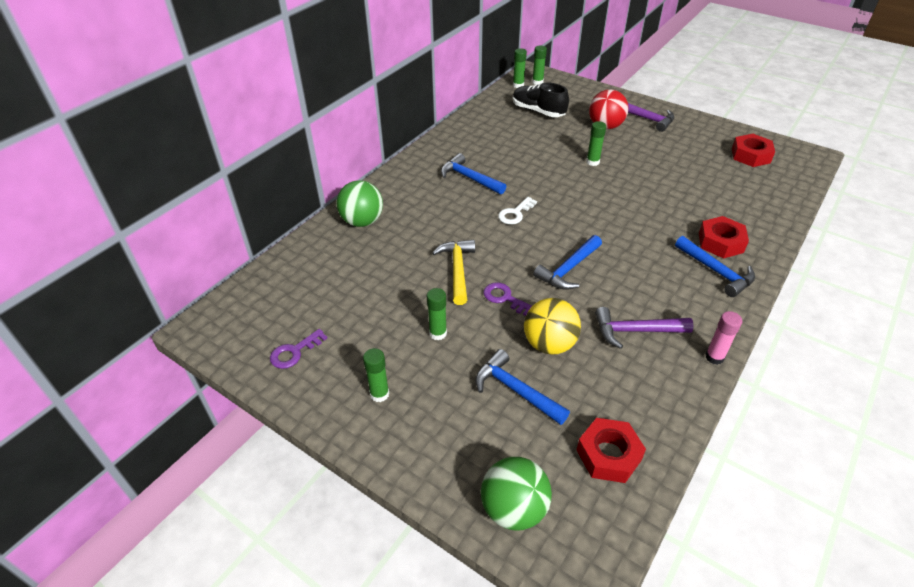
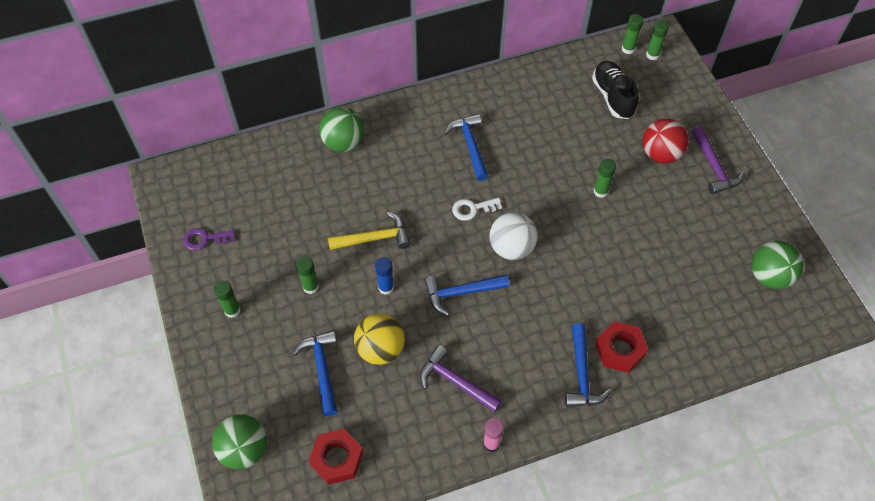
camera: 35 degrees right, 15 degrees up
(457, 270) = (374, 238): yellow hammer -> yellow hammer turned 45 degrees clockwise
(504, 298) = (386, 287): purple key -> blue glue stick
(571, 222) = (511, 247): none -> white ball
(750, 155) = (769, 276): red nut -> green ball

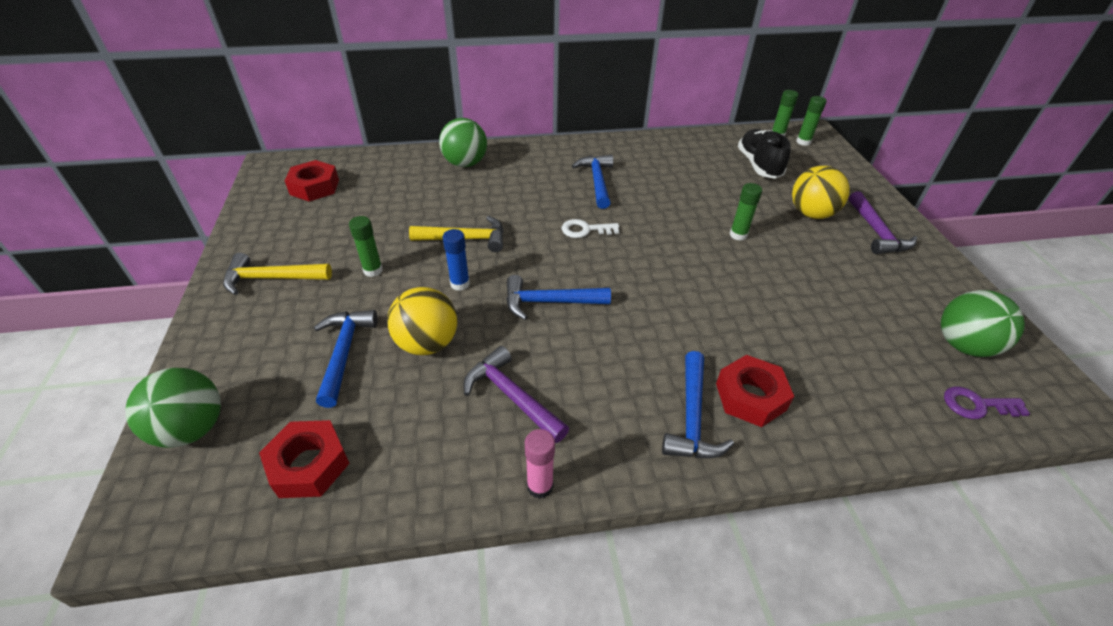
camera: 10 degrees right, 15 degrees down
(205, 239) = (282, 215): purple key -> purple key (977, 405)
(217, 199) = (314, 187): none -> red nut
(232, 310) = (272, 278): green glue stick -> yellow hammer
(511, 247) = (622, 269): white ball -> none
(660, 154) = (811, 213): red ball -> yellow ball

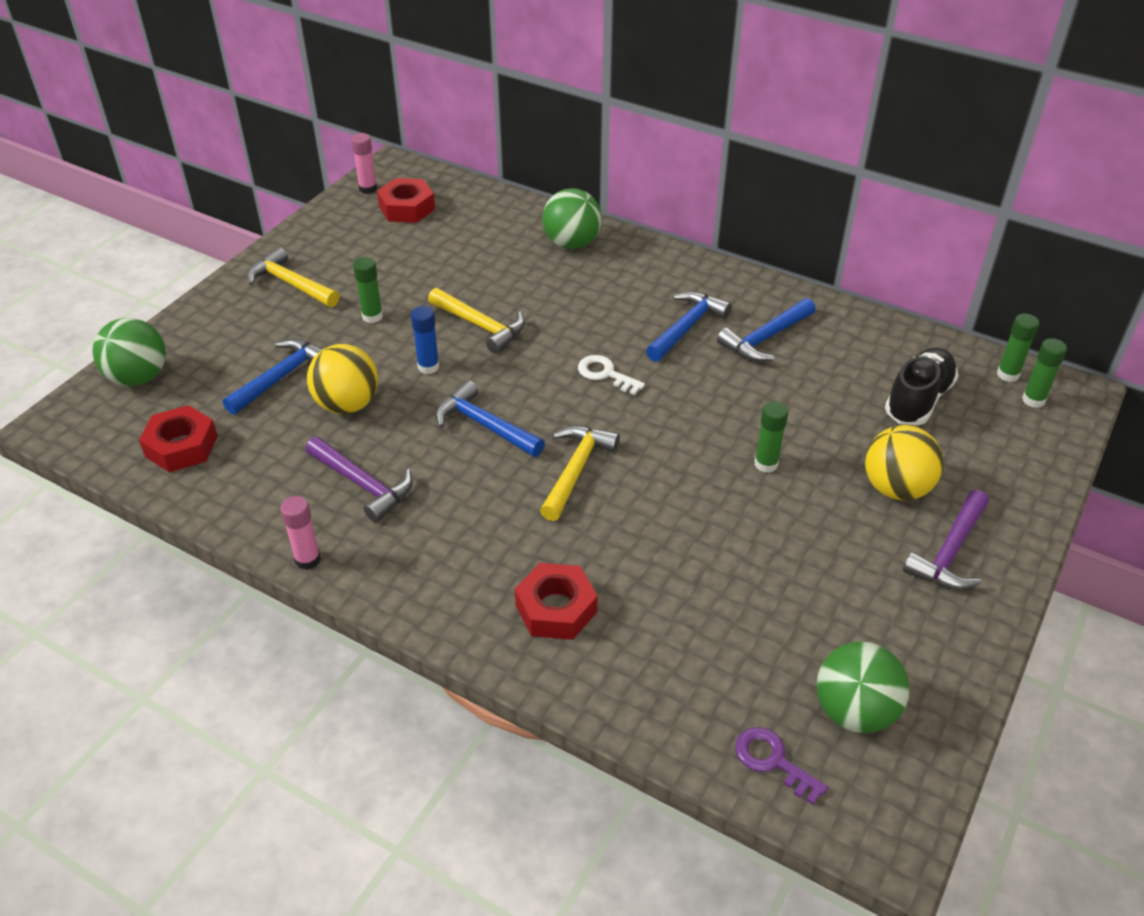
camera: 40 degrees right, 0 degrees up
(266, 186) = (368, 189): none -> pink glue stick
(512, 396) = (363, 484): purple hammer -> purple hammer turned 135 degrees clockwise
(644, 298) = (576, 470): none -> yellow hammer
(692, 417) = (482, 590): blue hammer -> blue hammer (765, 338)

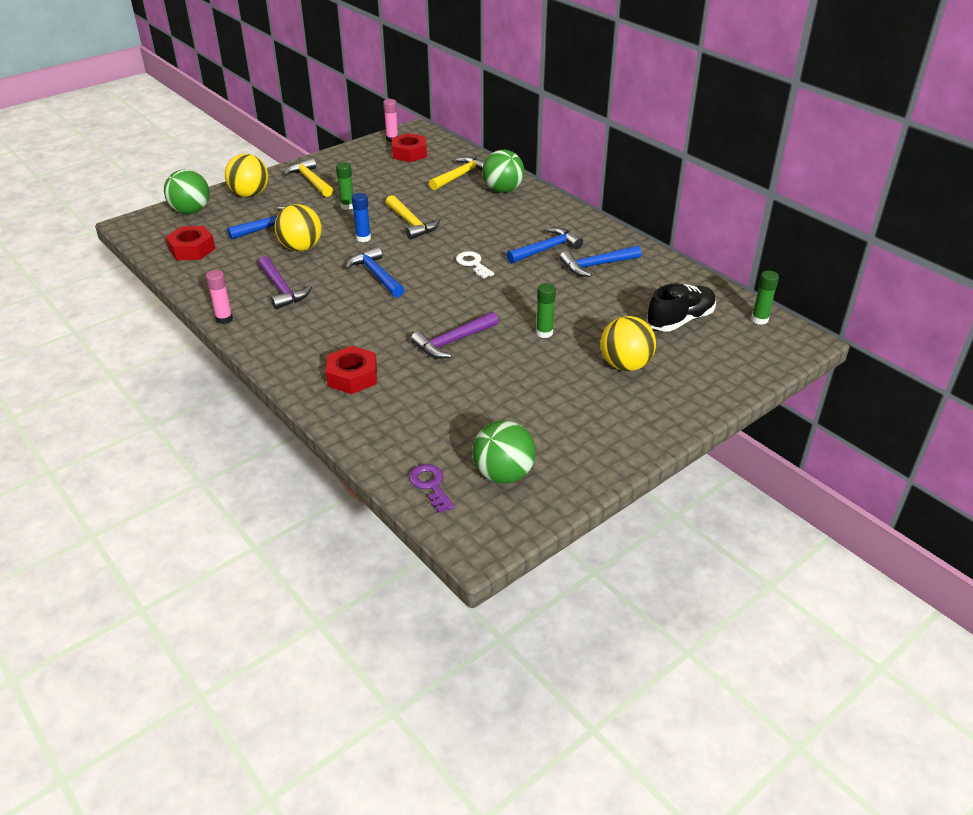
camera: 20 degrees right, 5 degrees down
(213, 327) = (250, 194): none -> yellow ball
(576, 470) = (416, 310): yellow hammer -> yellow hammer (460, 176)
(950, 551) = (636, 407): purple hammer -> purple hammer (453, 341)
(1033, 400) = (767, 338): green glue stick -> none

